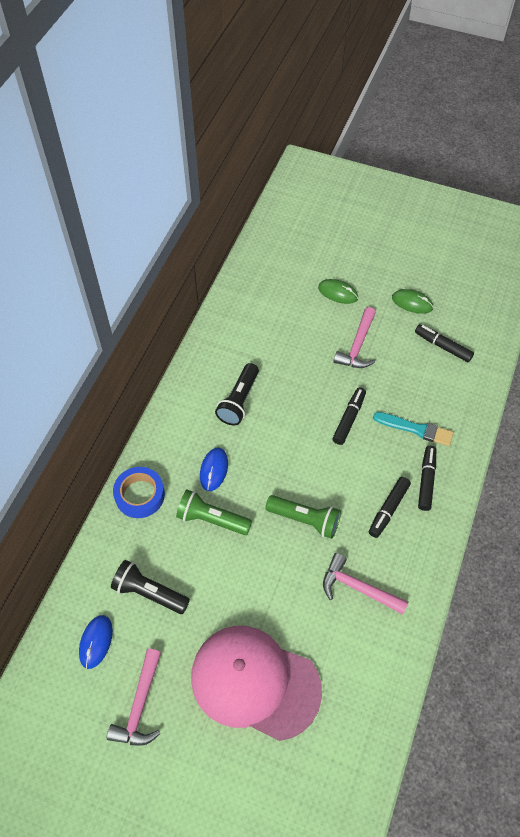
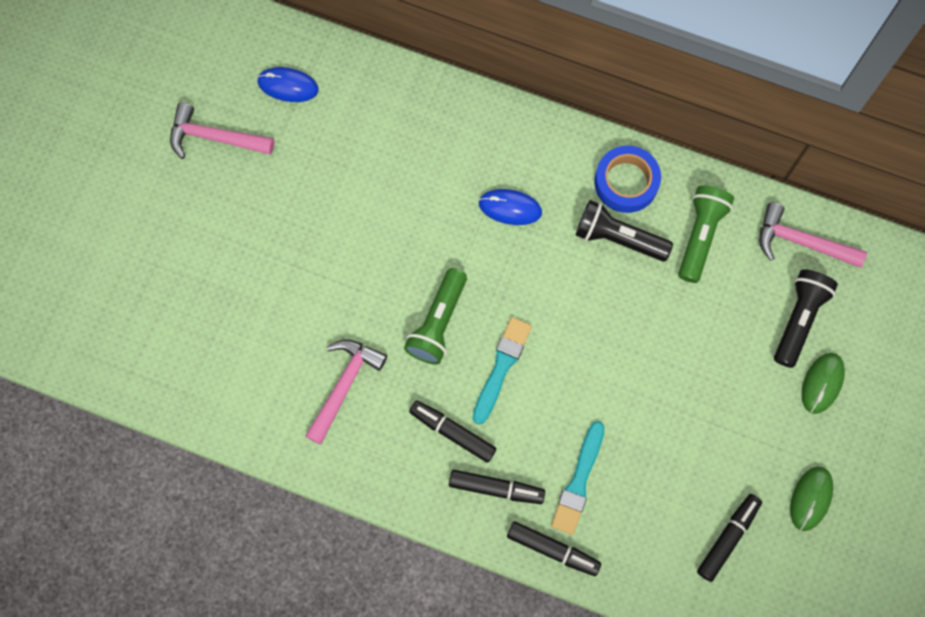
camera: 90 degrees right, 15 degrees up
(140, 495) = (473, 119): blue tape -> blue tape (626, 182)
(149, 593) = (344, 139): black flashlight -> black flashlight (798, 319)
(211, 519) = (439, 207): green flashlight -> green flashlight (700, 236)
(255, 682) = (234, 261): pink cap -> none
(337, 476) = (501, 367): none -> turquoise brush
(349, 419) = (593, 388): black marker -> black marker (553, 549)
(357, 346) = (721, 407): pink hammer -> pink hammer (801, 242)

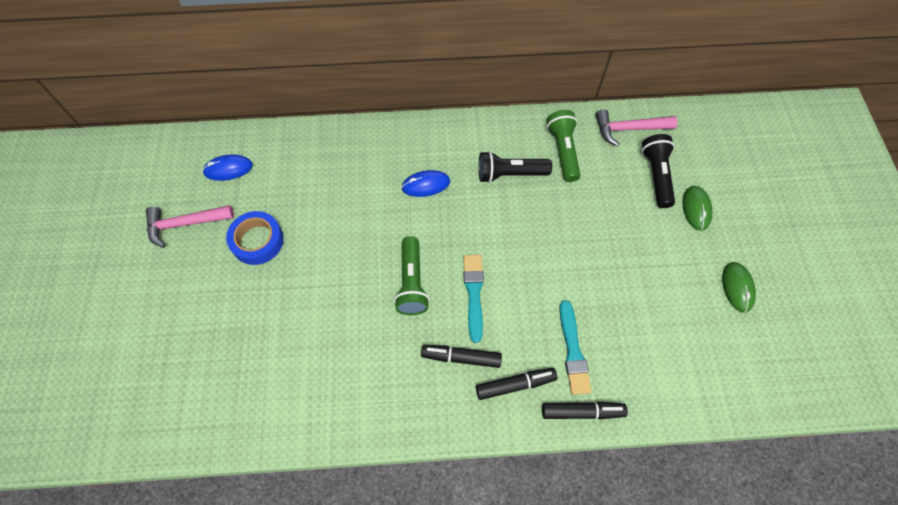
camera: 25 degrees left, 10 degrees down
(344, 385) = (361, 360): pink hammer -> none
(626, 182) = (496, 138): blue tape -> blue tape (257, 241)
(728, 538) = (700, 342): black marker -> none

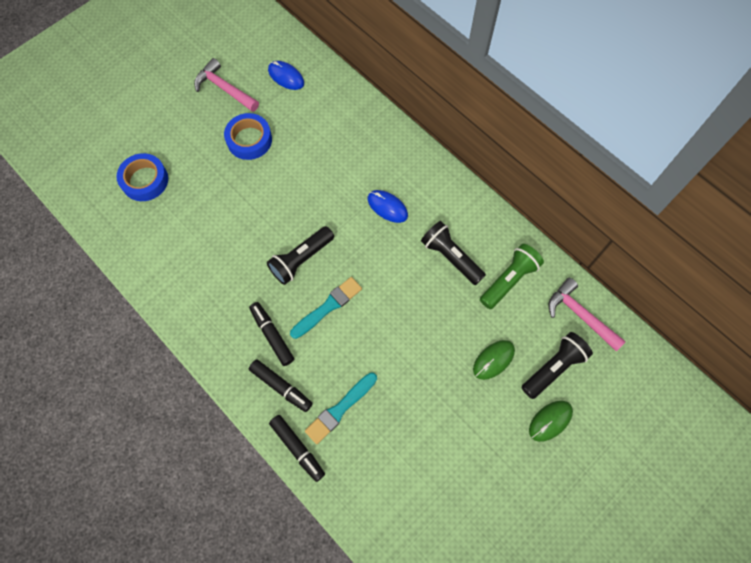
camera: 50 degrees right, 5 degrees up
(203, 359) = (145, 180): none -> blue tape
(412, 283) = (301, 259): green flashlight -> black flashlight
(737, 287) = (502, 501): green mouse -> green mouse (493, 360)

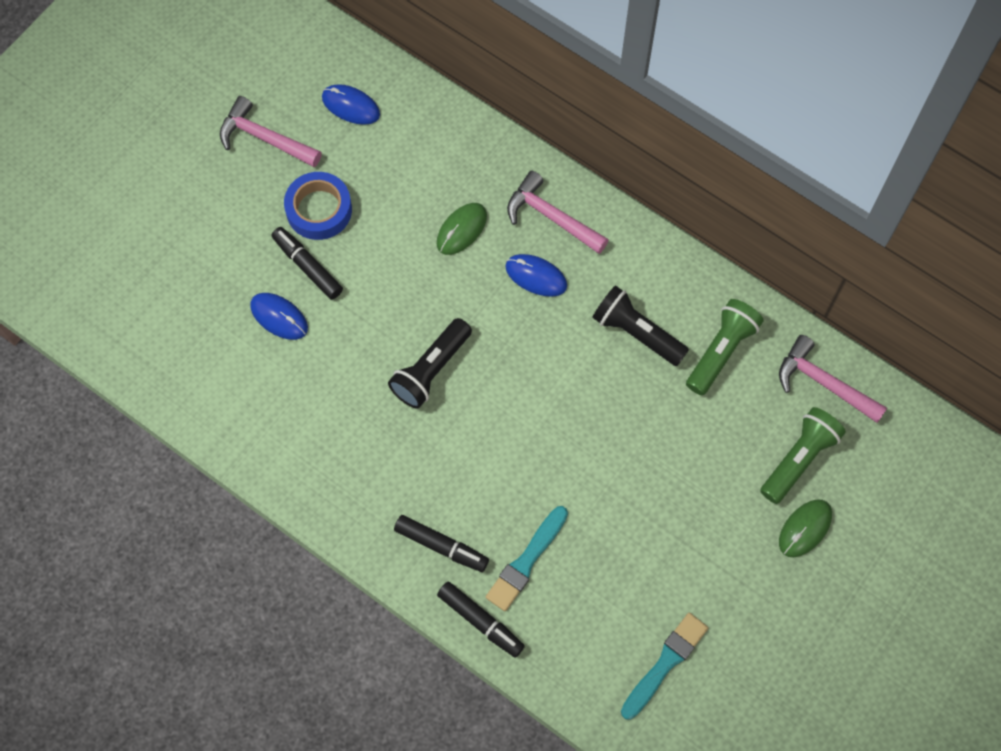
camera: 10 degrees left, 0 degrees up
(145, 180) = (182, 293): blue tape -> none
(205, 206) = (279, 317): none -> blue mouse
(272, 335) = (414, 480): black marker -> black marker (307, 266)
(328, 307) = (481, 429): turquoise brush -> turquoise brush (665, 663)
(406, 169) = (551, 217): none -> pink hammer
(493, 360) = (718, 462): green mouse -> green mouse (461, 230)
(553, 368) = (799, 459): black flashlight -> green flashlight

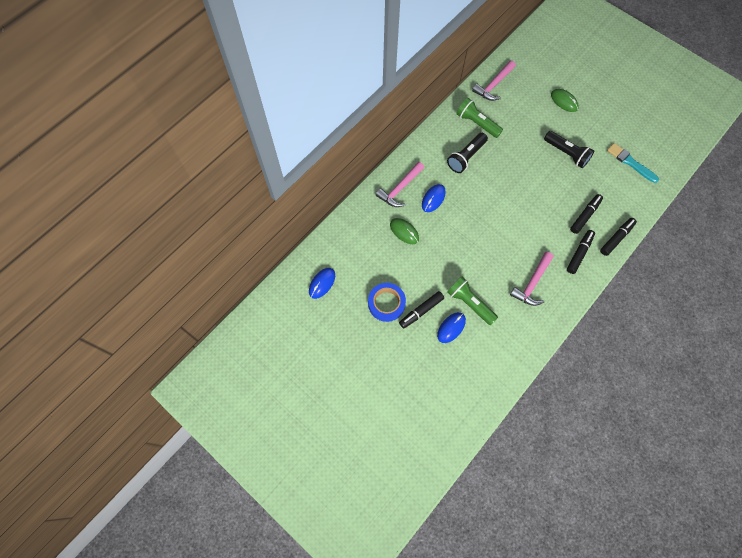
camera: 85 degrees left, 0 degrees up
(264, 138) = (337, 332): pink hammer -> pink hammer (532, 283)
(431, 370) = (484, 252): black flashlight -> black flashlight (566, 153)
(526, 561) = (585, 215): turquoise brush -> black marker
(799, 459) = (531, 99): green flashlight -> green flashlight (469, 303)

